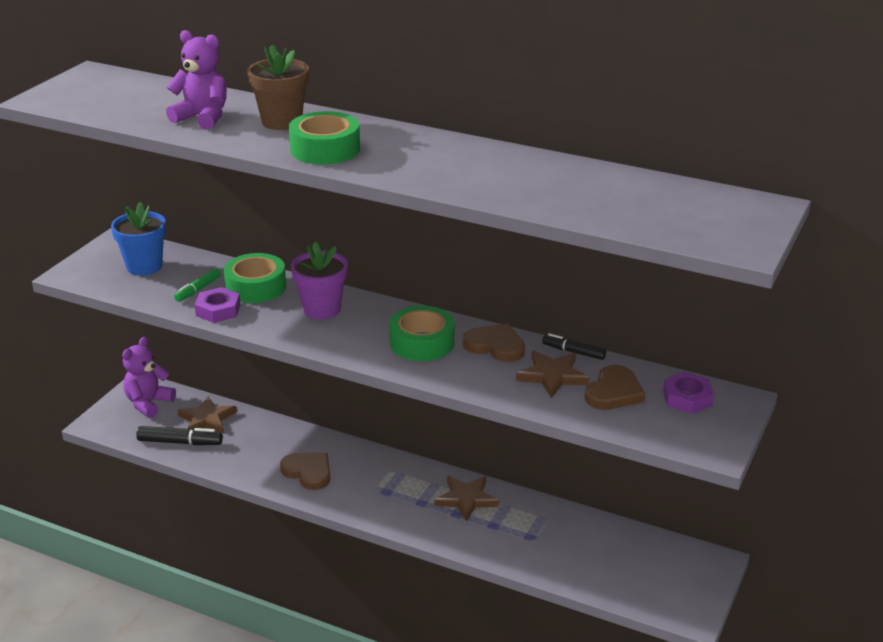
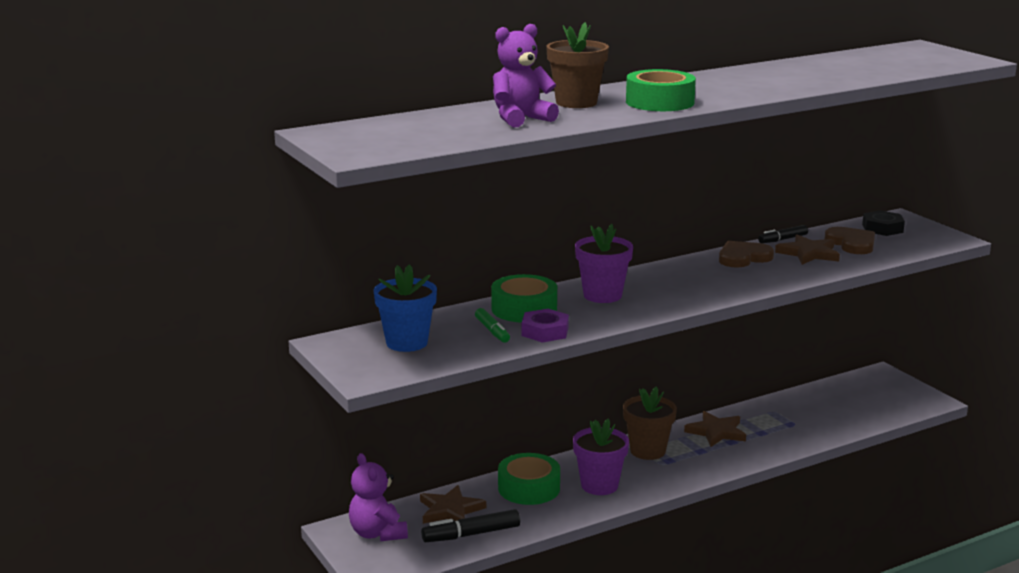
camera: 55 degrees left, 10 degrees down
(180, 442) = (471, 534): black marker -> black marker turned 150 degrees counterclockwise
(308, 472) = (599, 485): brown heart -> purple flower pot
(391, 475) = (647, 451): none -> brown flower pot
(422, 343) = (707, 277): green tape -> green tape (529, 488)
(687, 398) = (882, 228): purple nut -> black nut

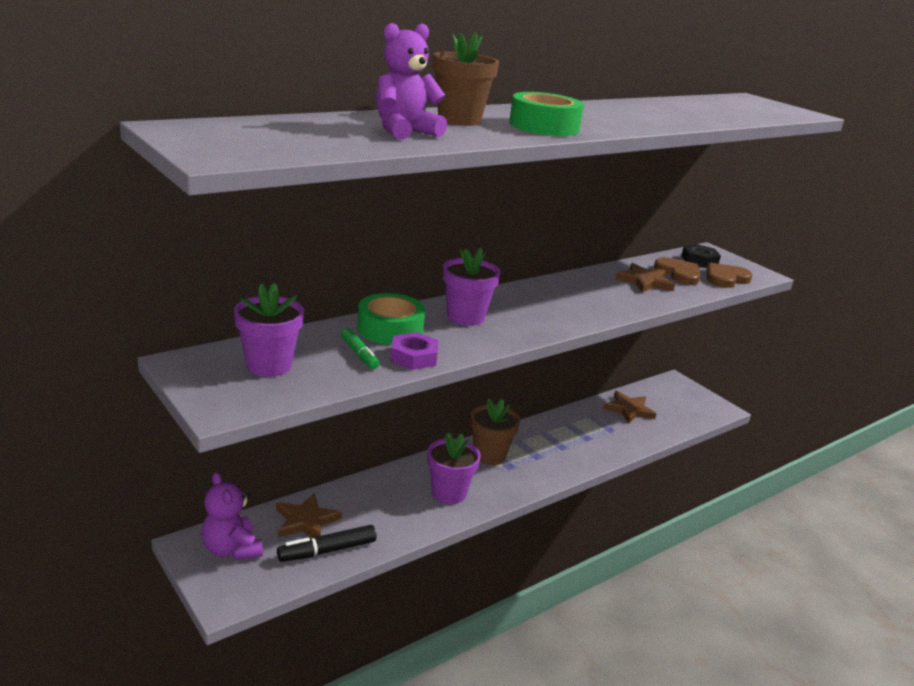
camera: 10 degrees left, 5 degrees up
(407, 343) = (269, 365): blue flower pot -> purple flower pot
(529, 488) = (382, 495): green tape -> none
(716, 432) = (548, 436): brown star -> brown star (629, 409)
(743, 257) = (588, 283): brown heart -> brown heart (725, 278)
(782, 239) = (618, 266): black marker -> none

